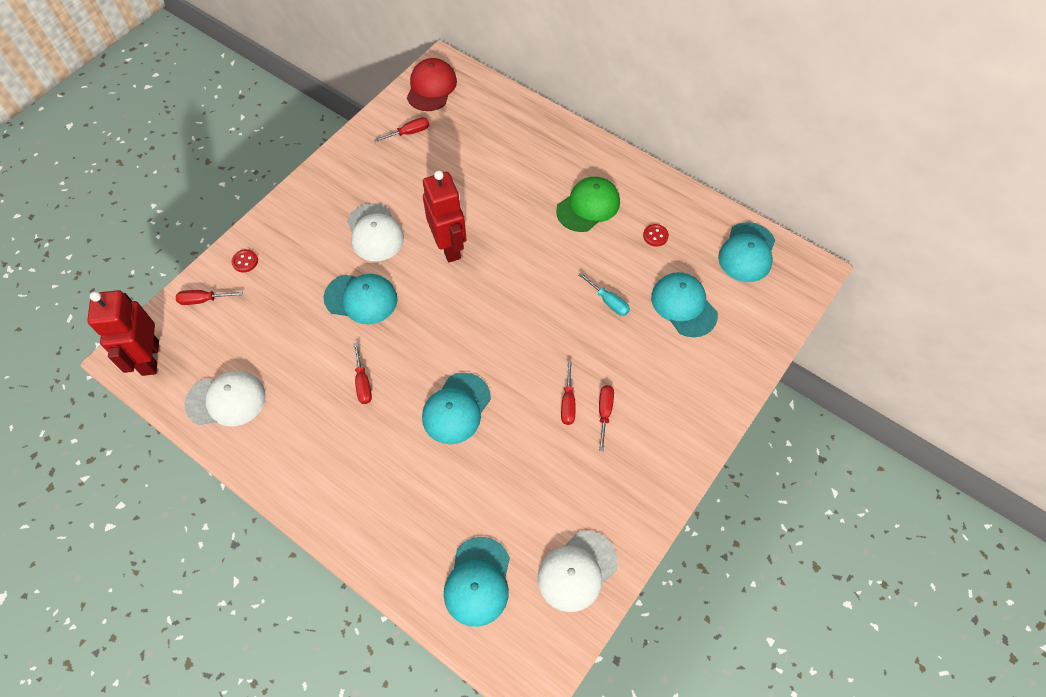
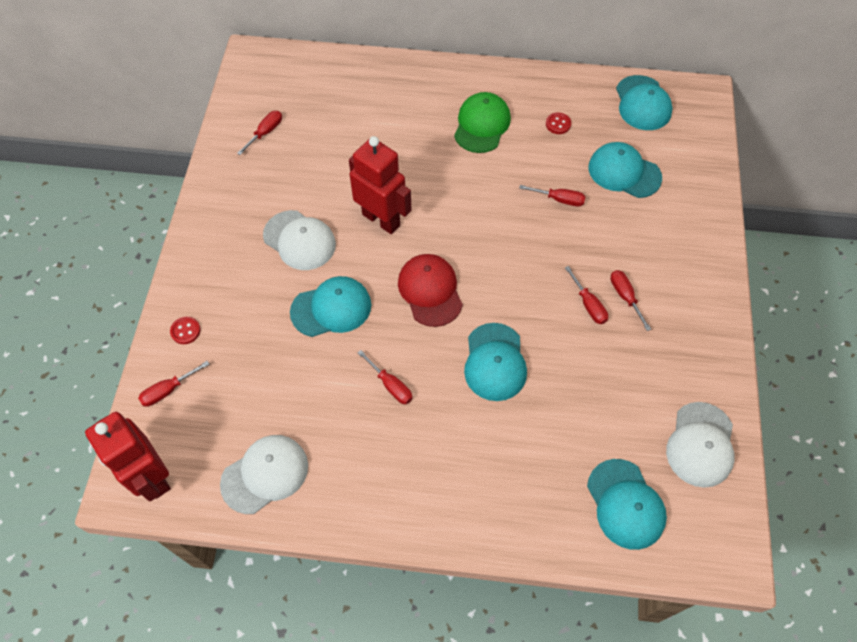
camera: 30 degrees left, 0 degrees up
(431, 87) = (256, 81): red cap -> red cap (430, 291)
(608, 301) = (559, 199): turquoise screwdriver -> red screwdriver

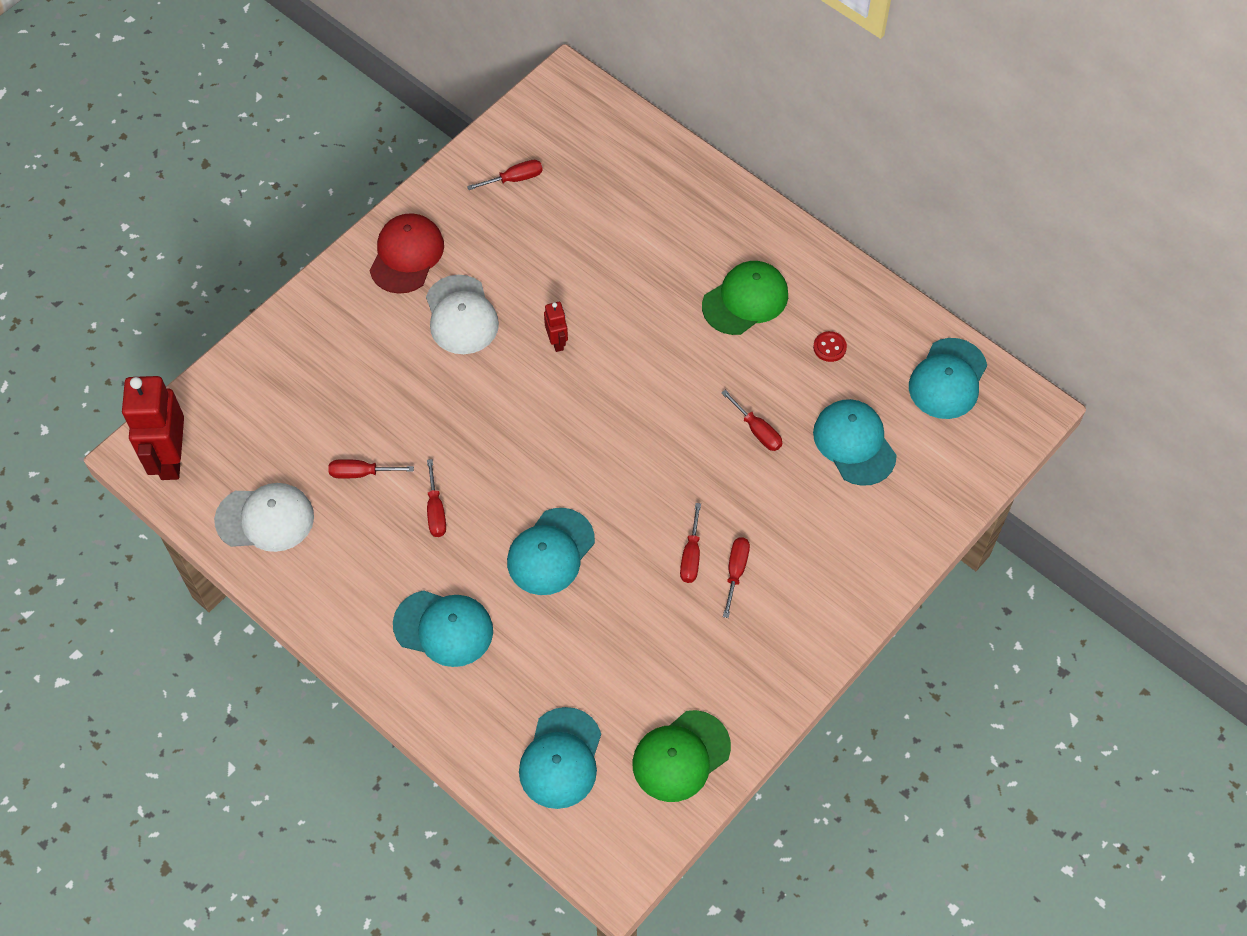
camera: 35 degrees right, 0 degrees up
(168, 390) = (238, 389): red screwdriver -> red screwdriver (361, 473)
(185, 331) = (292, 342): red button -> none
(331, 308) = (439, 402): turquoise cap -> turquoise cap (443, 628)
(381, 219) = (557, 342): red robot -> red robot, size x0.47
(430, 291) = (546, 444): red cap -> red cap (406, 255)
(700, 444) = (681, 756): white cap -> green cap

